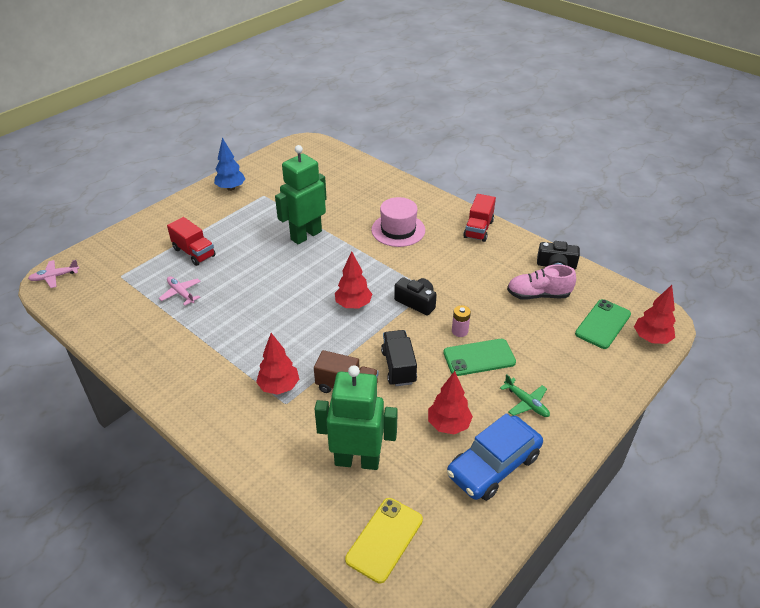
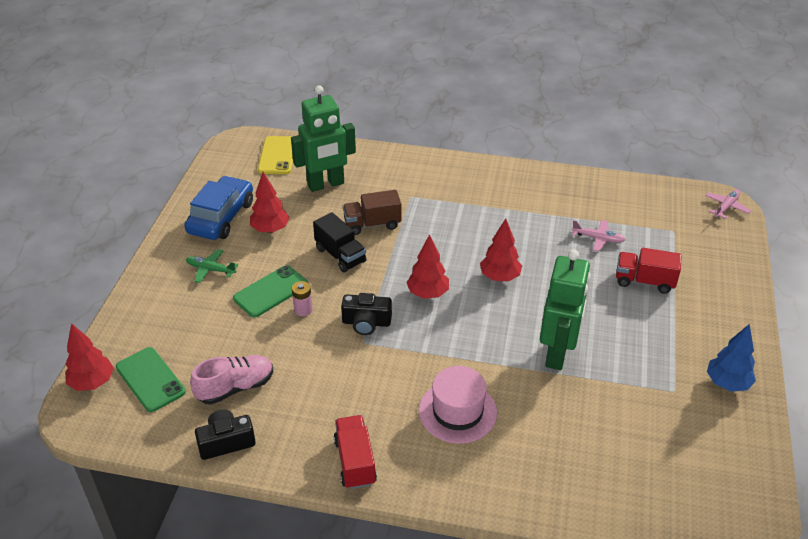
camera: 150 degrees right, 0 degrees up
(279, 387) = (427, 204): red tree -> red tree (500, 277)
(603, 324) = (150, 379): green phone -> green phone turned 45 degrees counterclockwise

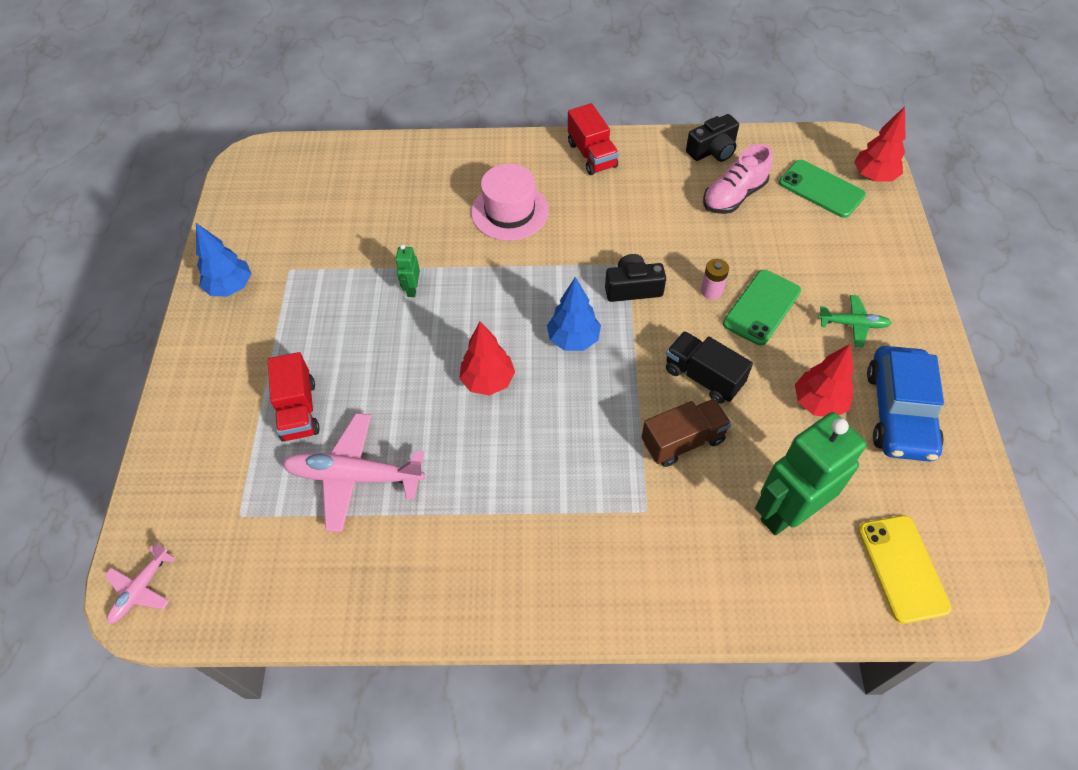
camera: 170 degrees right, 15 degrees up
(428, 293) = (573, 339): red tree -> blue tree
(557, 353) = (412, 289): green robot -> green robot, size x0.42
(598, 238) = (355, 476): pink plane -> pink plane, size x1.82
(644, 281) = (299, 410): red truck -> red truck turned 75 degrees clockwise

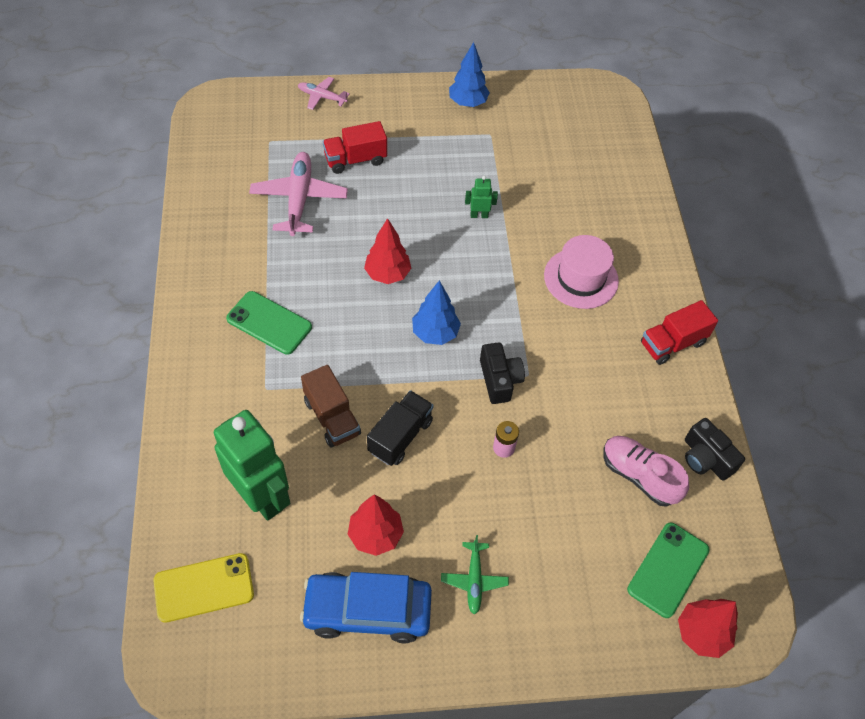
camera: 80 degrees right, 0 degrees up
(141, 589) = (218, 103): pink plane -> pink plane (322, 97)
(761, 307) = (487, 492): green phone -> green phone (269, 323)

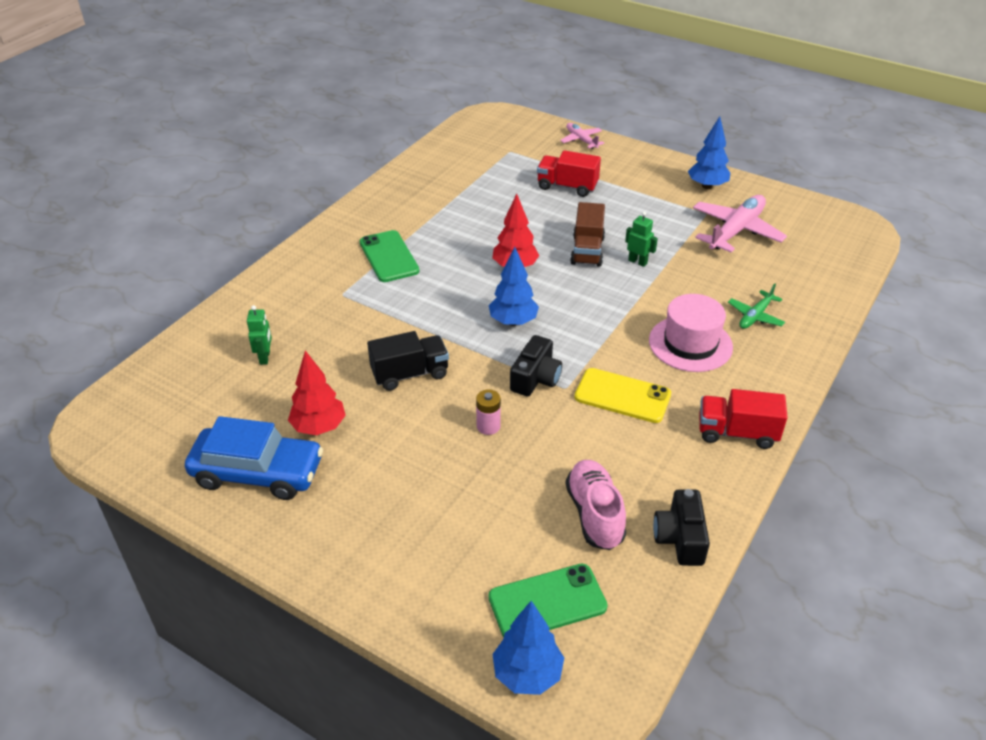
camera: 40 degrees right, 15 degrees down
(204, 587) = (164, 390): yellow phone -> yellow phone (622, 396)
(262, 496) = (265, 357): green robot -> green robot, size x0.42
(299, 199) = (494, 193): pink plane -> pink plane (735, 231)
(332, 417) = (370, 335): brown truck -> brown truck (587, 250)
(367, 611) = (257, 473): blue car -> blue car turned 150 degrees clockwise
(474, 579) = (363, 502): green plane -> green plane (755, 316)
(701, 633) = (527, 674): red tree -> blue tree

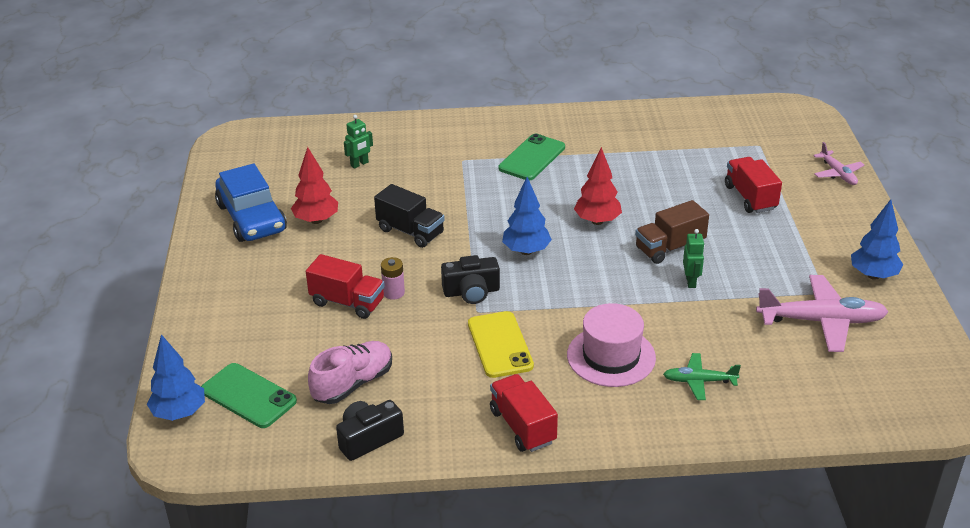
camera: 55 degrees right, 5 degrees down
(471, 463) = (347, 302): none -> red truck
(581, 140) = (837, 173): pink plane -> pink plane turned 135 degrees clockwise

